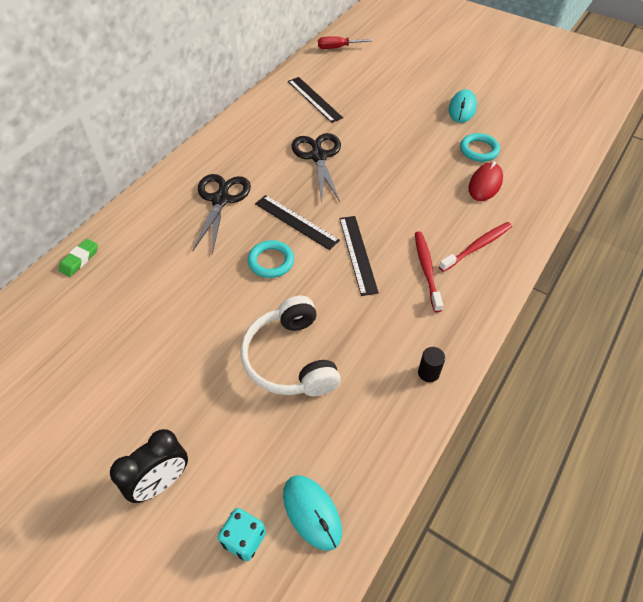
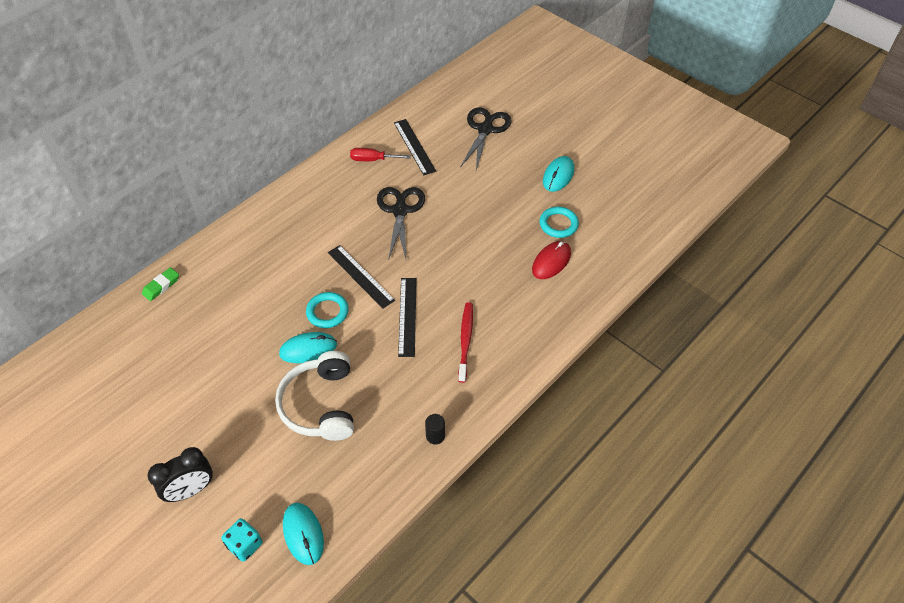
camera: 10 degrees right, 0 degrees up
(221, 200) = (297, 244): black scissors -> black scissors (485, 129)
(260, 302) = (308, 349): none -> turquoise mouse
(337, 48) = (454, 88): red screwdriver -> red screwdriver (373, 160)
(477, 246) = (520, 325): red toothbrush -> none

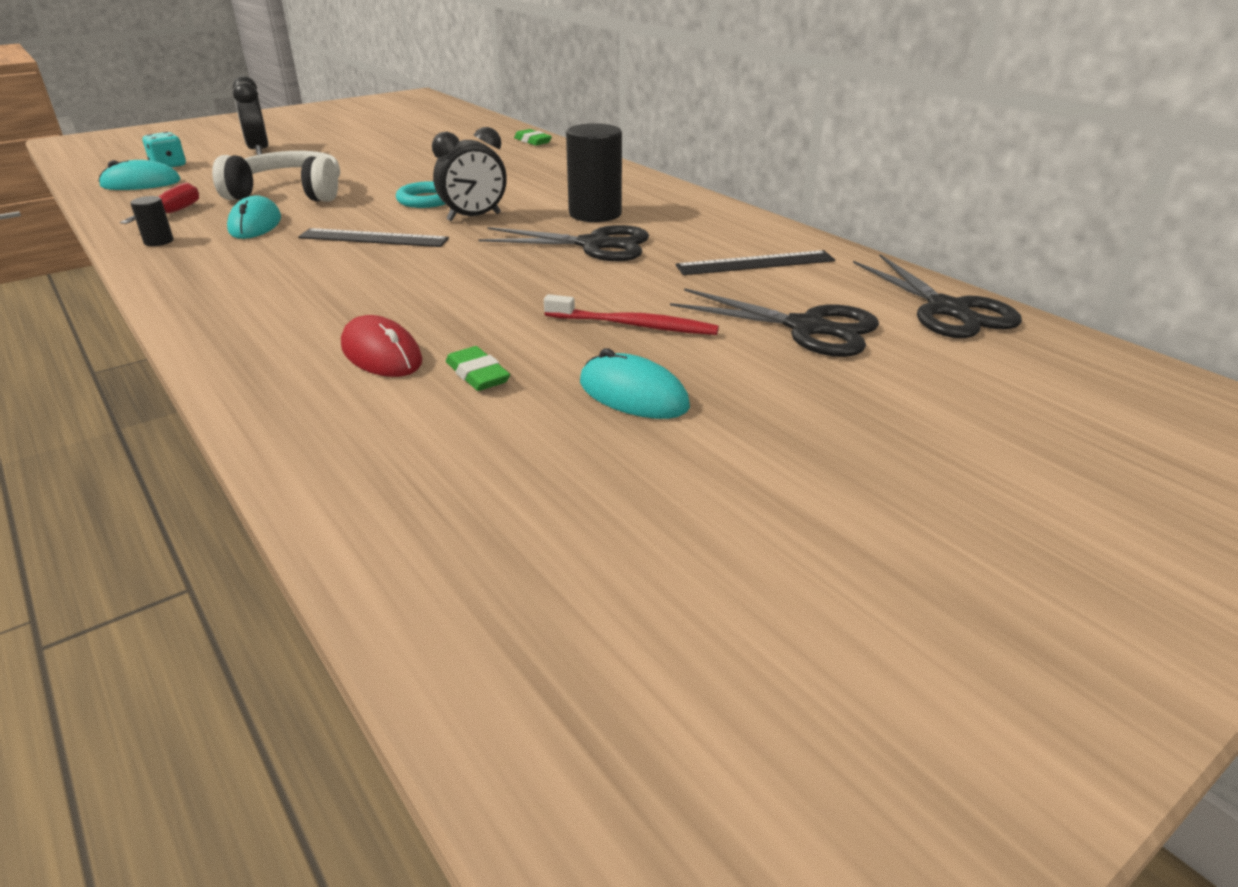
camera: 100 degrees right, 20 degrees down
(308, 349) = (377, 190): turquoise mouse -> turquoise mouse (255, 224)
(346, 218) = (595, 214): none -> black cylinder
(360, 276) = (474, 217): black ruler -> black clock
(373, 160) = (724, 234): red screwdriver -> red screwdriver (172, 213)
(455, 89) = (947, 310): none -> black scissors
(465, 340) = (286, 269): red toothbrush -> red toothbrush (634, 325)
(558, 224) = (478, 374): turquoise ring -> green eraser

